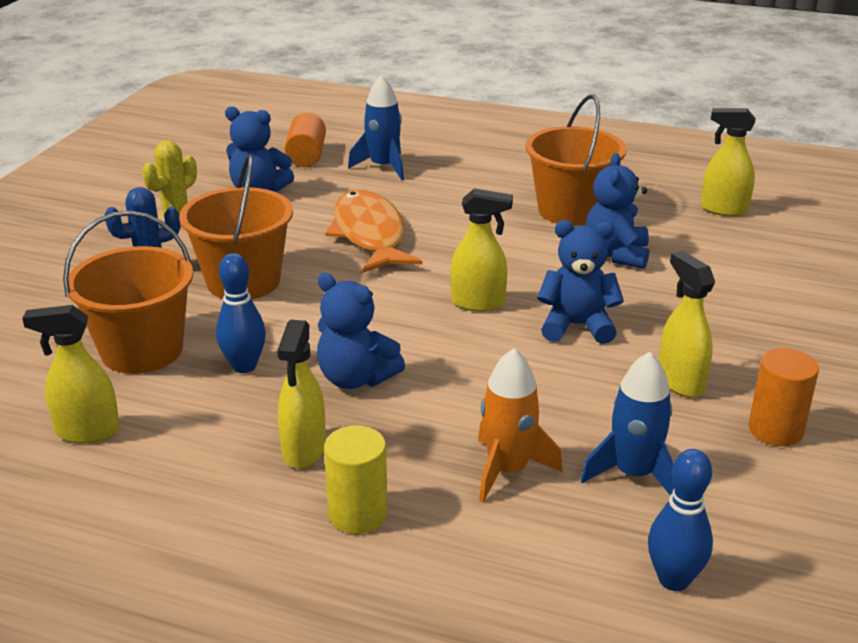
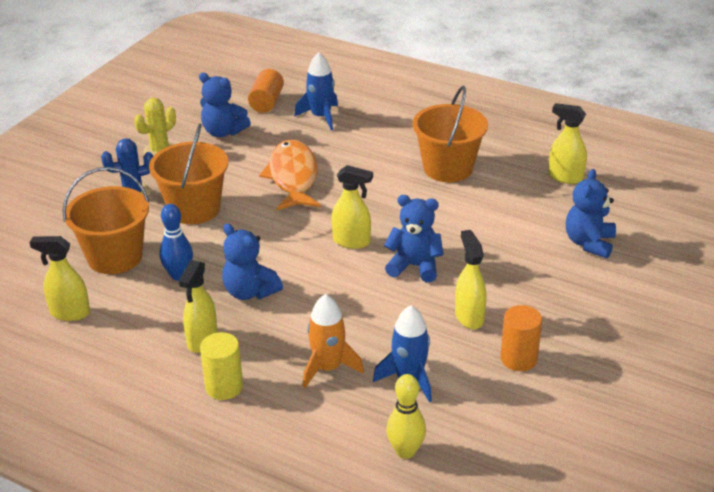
camera: 10 degrees right, 5 degrees up
(616, 254) = (466, 210): blue teddy bear -> blue teddy bear (589, 243)
(673, 580) = (405, 451): blue bowling pin -> yellow bowling pin

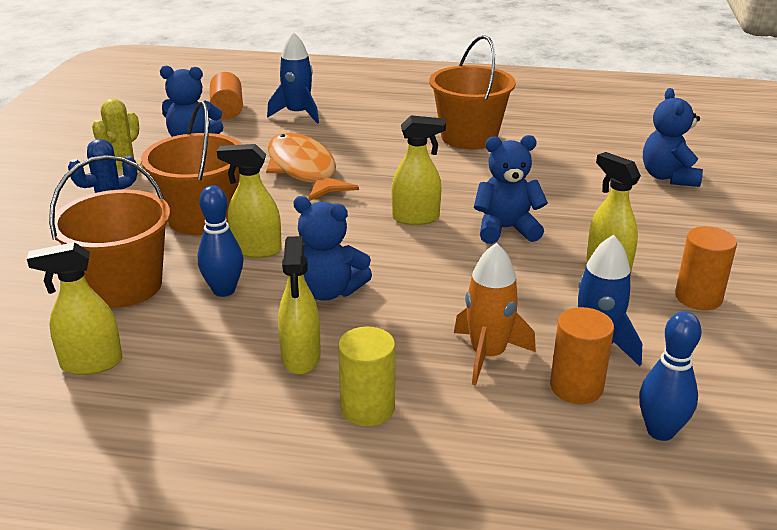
camera: 20 degrees left, 5 degrees down
(372, 406) = (576, 387): none -> orange cylinder
(405, 451) = (660, 431): yellow bowling pin -> blue bowling pin
(565, 177) = (593, 127): yellow spray bottle -> yellow spray bottle (256, 250)

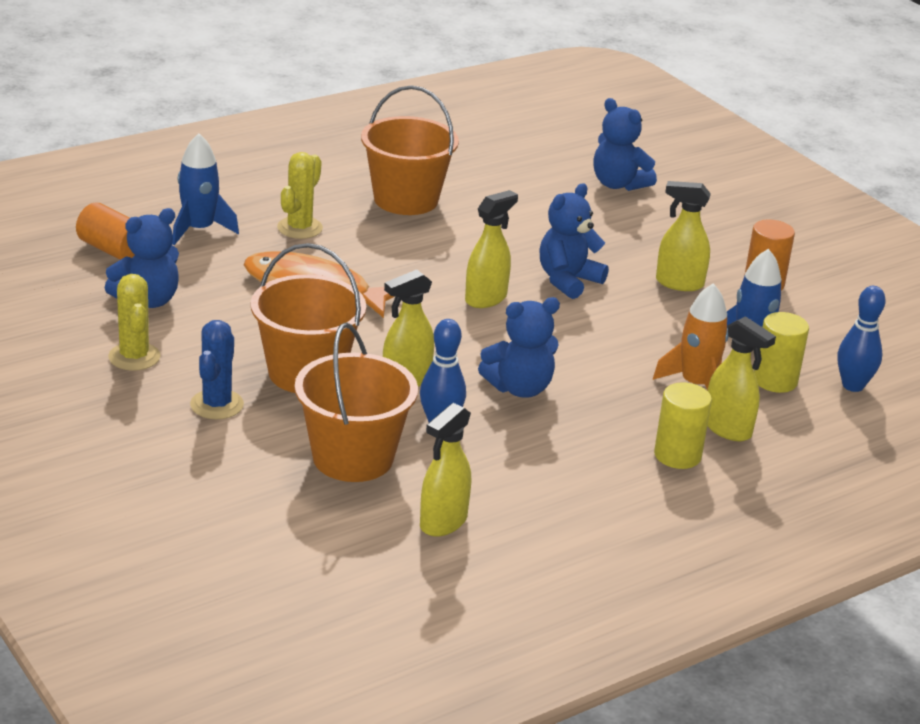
camera: 45 degrees left, 0 degrees up
(301, 358) = (582, 445): yellow spray bottle -> yellow spray bottle (727, 429)
(363, 132) = (299, 228): none -> yellow cactus
(576, 387) = (775, 381): orange cylinder -> yellow cylinder

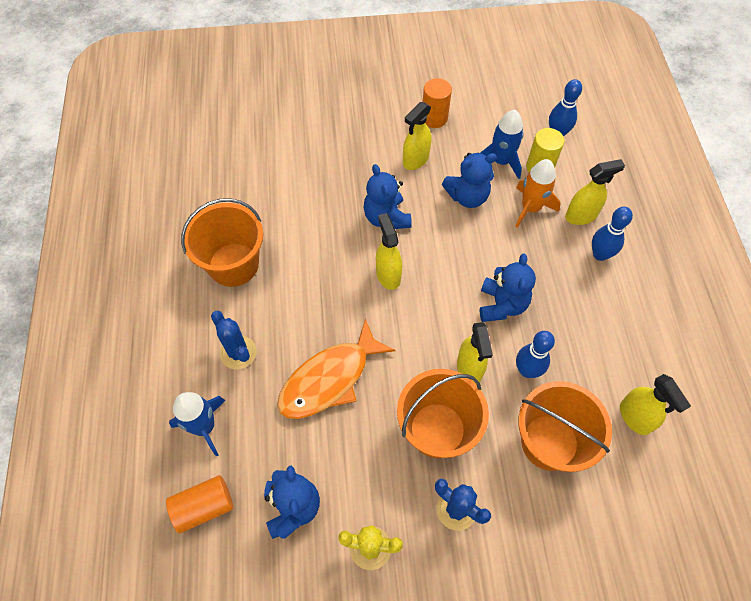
camera: 60 degrees left, 30 degrees up
(299, 228) = (238, 353): yellow cactus -> blue cactus
(618, 184) = (280, 131): blue teddy bear -> blue teddy bear (467, 196)
(677, 455) = (600, 254): yellow cylinder -> blue bowling pin

